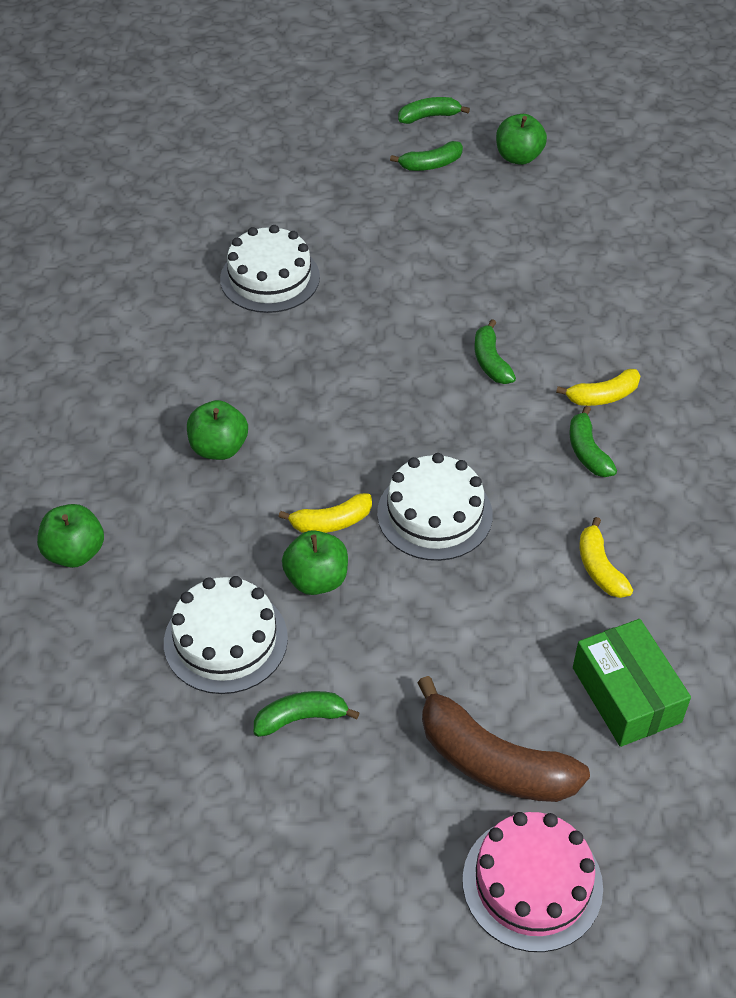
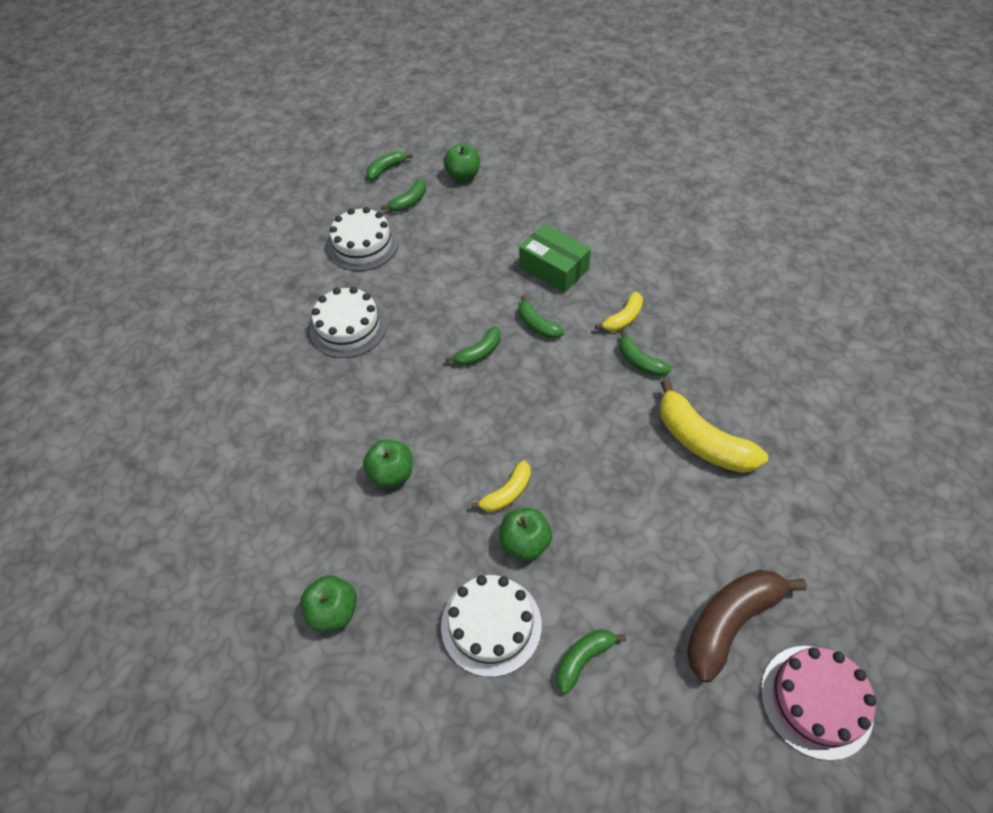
camera: 25 degrees left, 5 degrees up
(399, 364) = (479, 353): none -> green banana
(434, 514) = (572, 453): white cake -> white cake (363, 245)
(492, 762) = (730, 621): brown banana -> brown banana turned 135 degrees clockwise
(599, 568) = (701, 441): yellow banana -> yellow banana, size x1.81
(626, 694) = (778, 524): green box -> green box (554, 268)

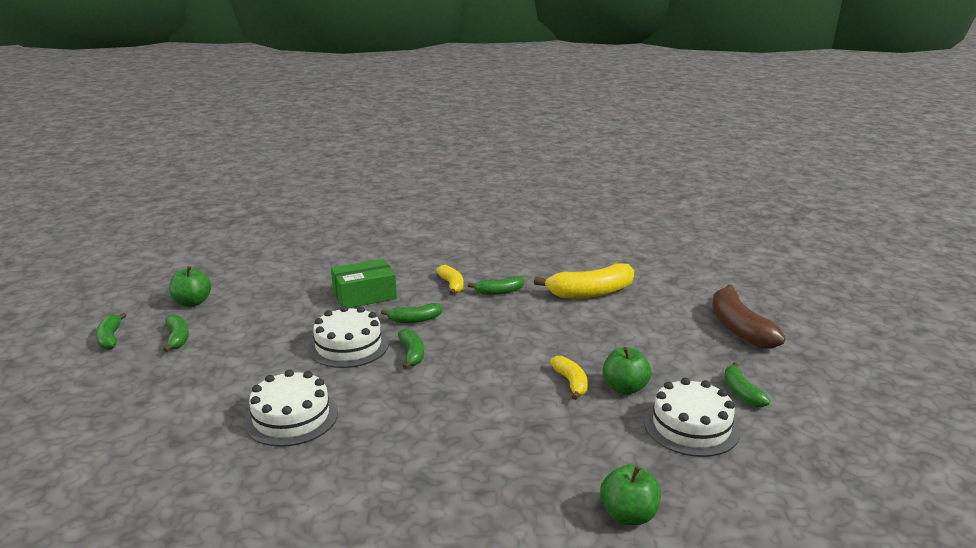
camera: 65 degrees left, 30 degrees down
(363, 245) = (192, 379): white cake -> white cake (348, 346)
(392, 473) = (499, 438): green apple -> none
(816, 701) = (806, 319): pink cake -> none

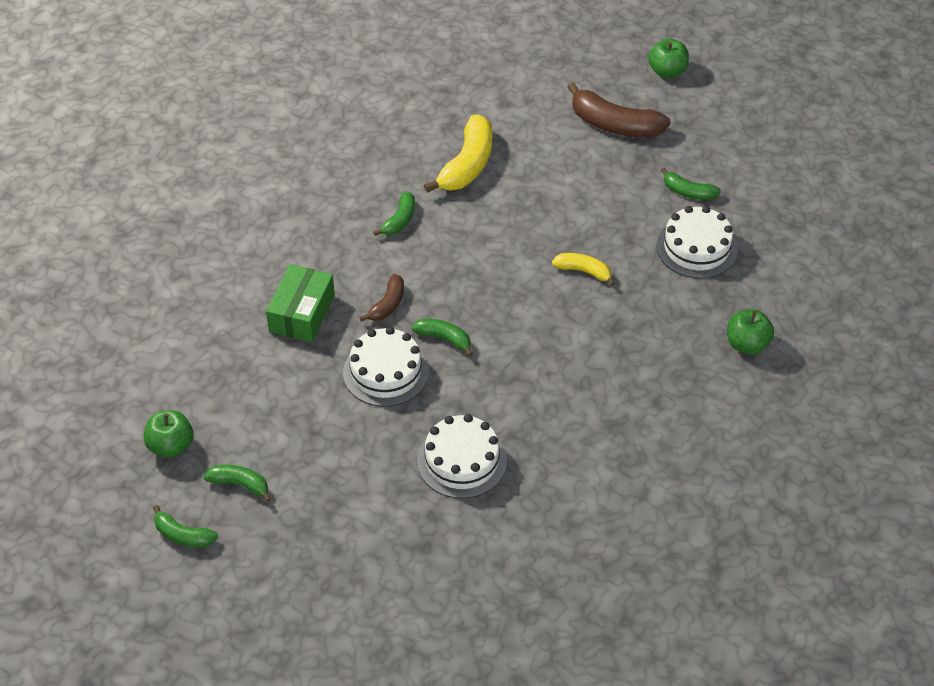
camera: 50 degrees left, 25 degrees up
(415, 320) = (387, 304): green banana -> brown banana
(452, 285) = (350, 243): yellow banana -> none
(624, 388) = (621, 247): green apple -> green apple (667, 72)

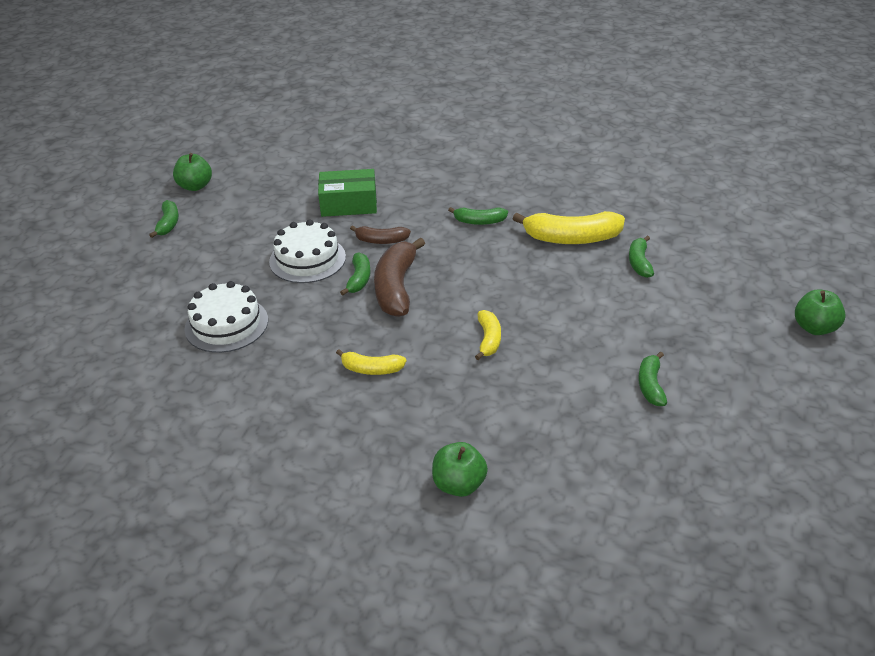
camera: 70 degrees right, 10 degrees down
(183, 535) = (115, 213): green banana -> green banana (639, 262)
(584, 363) = (371, 369): none -> yellow banana
(614, 125) = (701, 310): brown banana -> brown banana (396, 287)
(696, 248) = (574, 411): white cake -> none

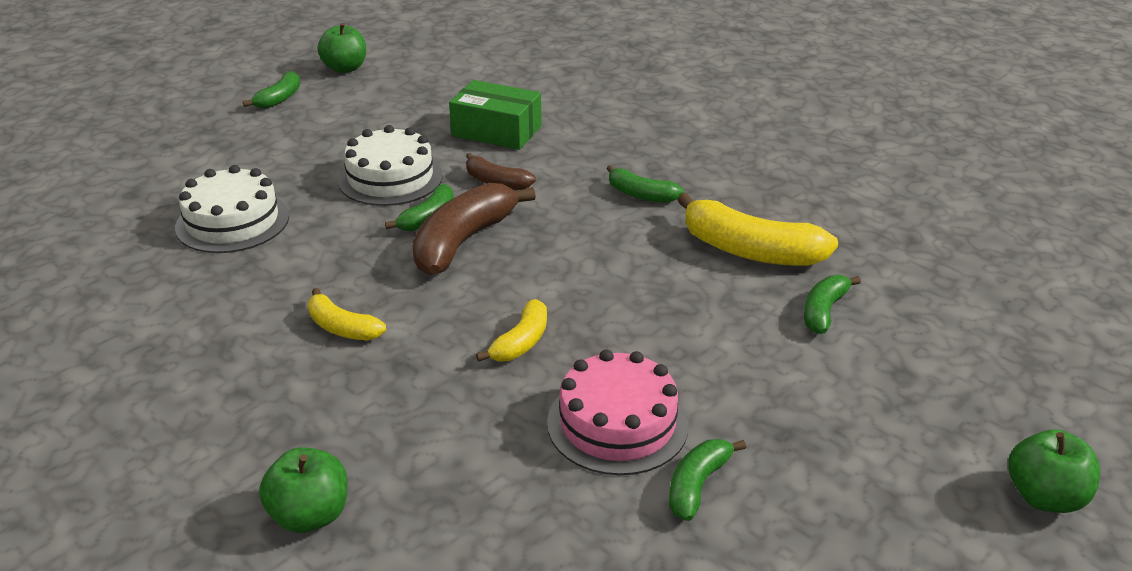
camera: 25 degrees right, 5 degrees down
(582, 367) = (617, 423): none -> pink cake

